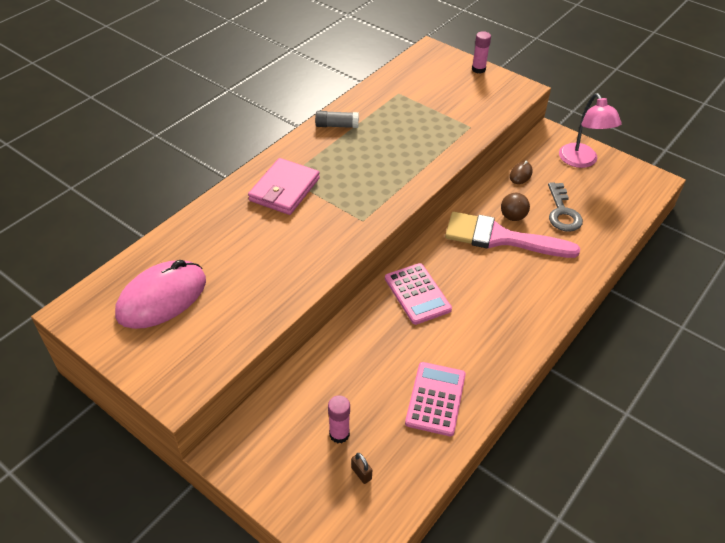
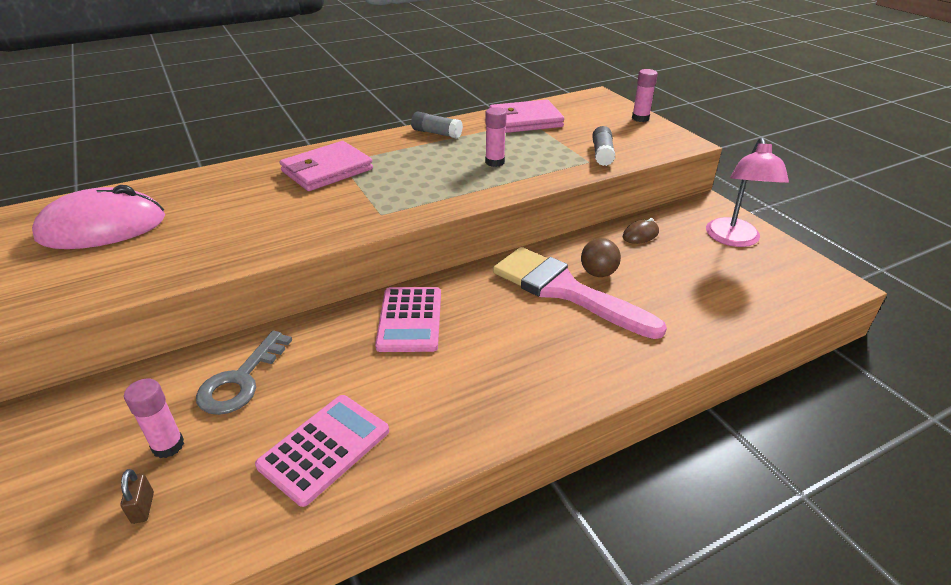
camera: 25 degrees right, 10 degrees down
(395, 93) = (525, 121): none -> pink wallet
(404, 145) = (495, 162): none -> pink glue stick
(475, 116) = (602, 154): none -> grey glue stick
(562, 212) = (670, 285): grey key -> grey key (241, 380)

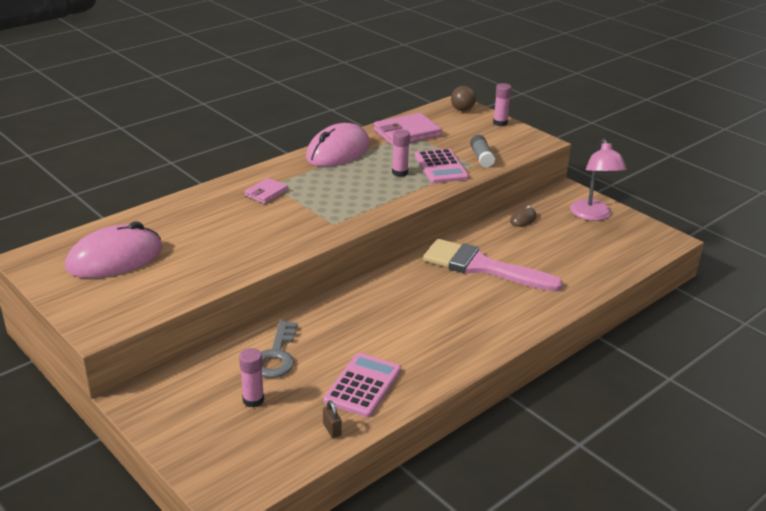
camera: 15 degrees left, 5 degrees down
(143, 507) = (263, 434): brown padlock -> brown padlock (332, 429)
(327, 170) = (266, 193): pink wallet -> pink wallet, size x0.57
(410, 320) = (377, 301): pink calculator -> pink calculator (441, 167)
(436, 133) = (338, 151): grey glue stick -> pink mouse
(598, 273) = (501, 251): brown ball -> brown ball (462, 109)

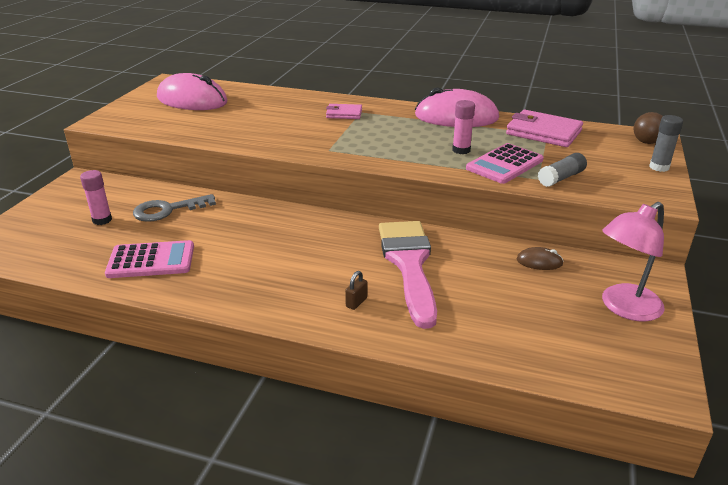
camera: 60 degrees right, 0 degrees up
(332, 429) = (79, 265): brown padlock -> brown padlock (356, 302)
(500, 123) = (659, 167): pink glue stick -> grey glue stick

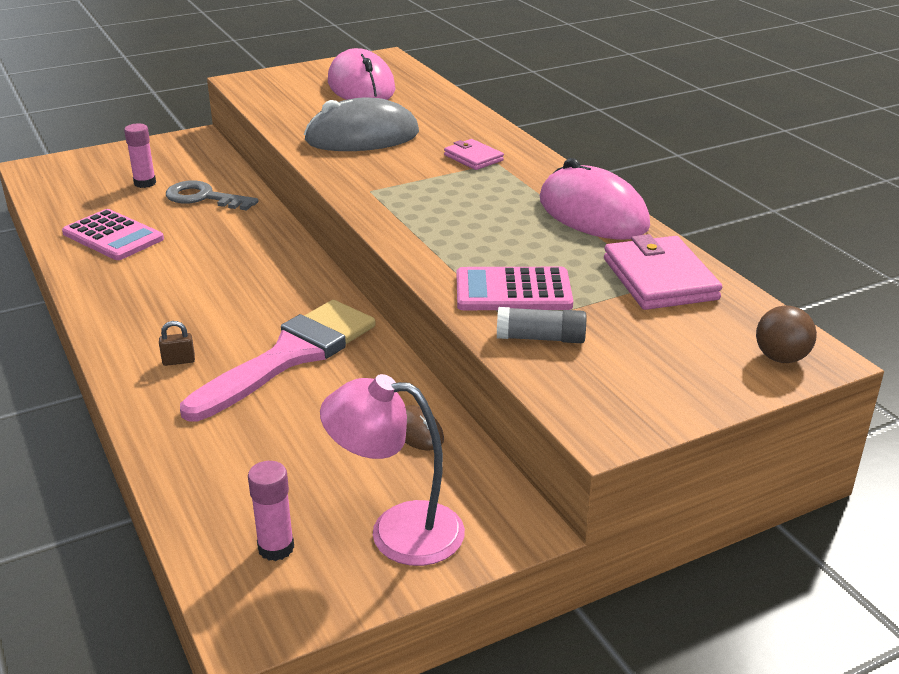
camera: 45 degrees right, 0 degrees up
(258, 125) = (362, 137): none -> grey mouse
(461, 150) = (503, 252): pink glue stick -> pink glue stick (276, 548)
(659, 167) = (709, 394): grey glue stick -> none

